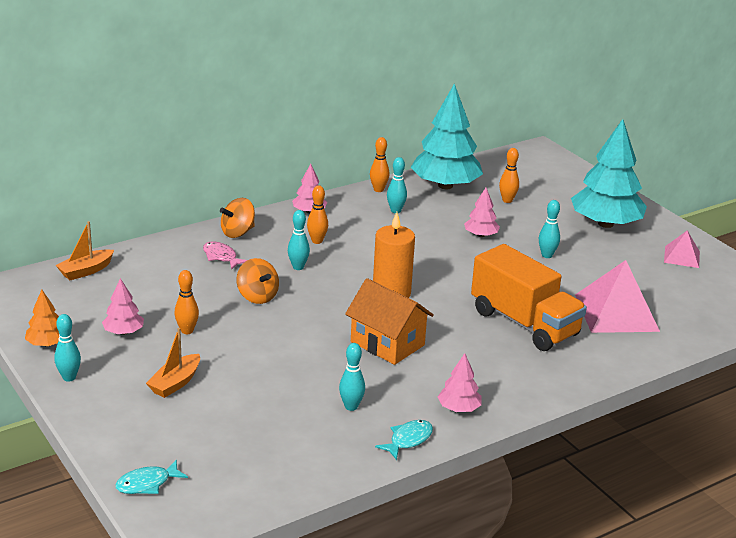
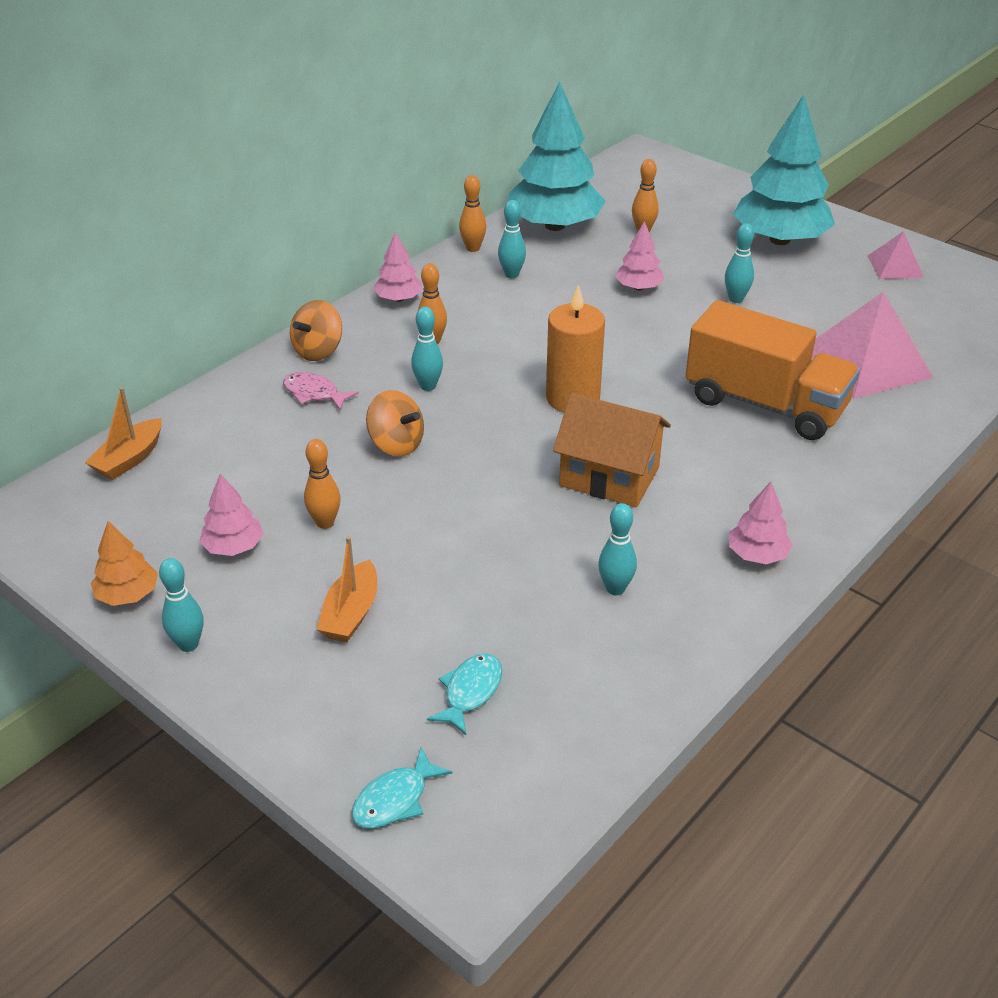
camera: 15 degrees left, 10 degrees up
(408, 440) = (720, 622): turquoise fish -> turquoise fish (470, 692)

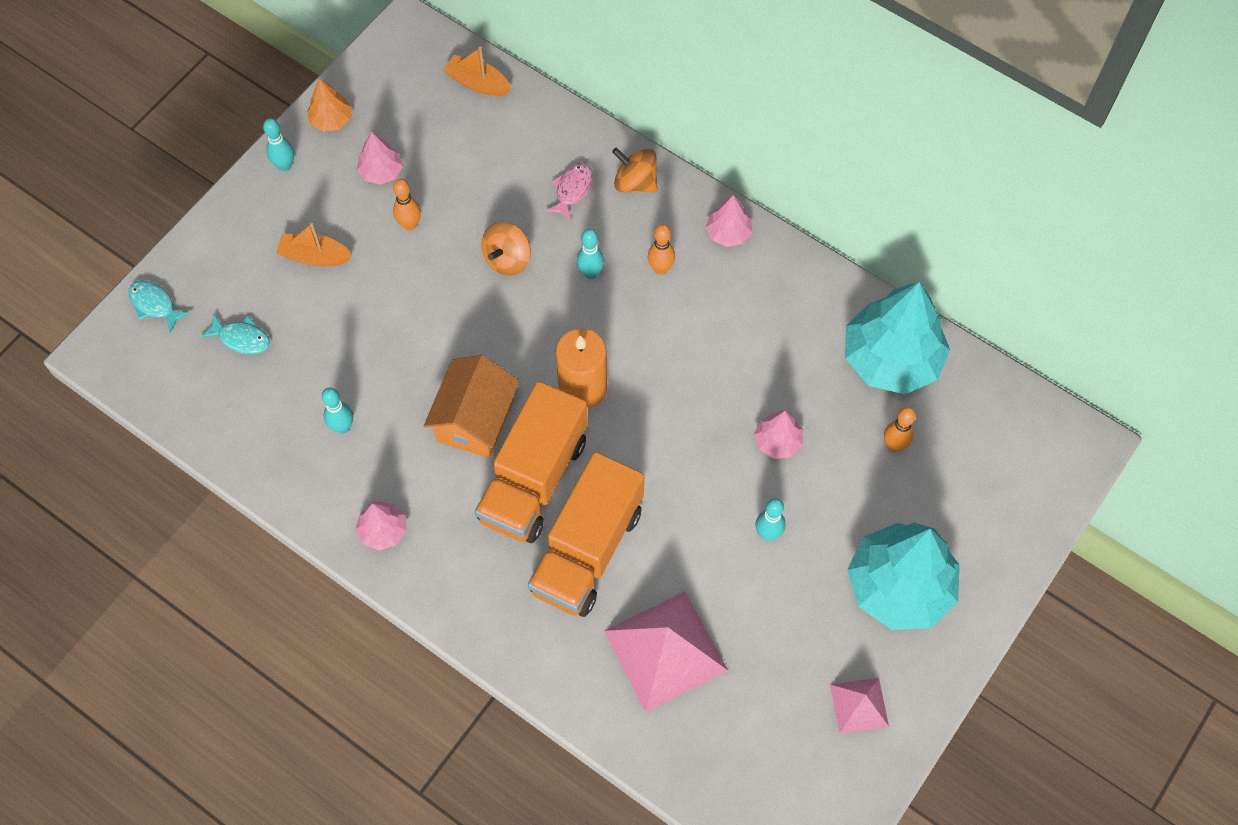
camera: 85 degrees right, 25 degrees up
(473, 248) = (831, 286): orange bowling pin -> none
(511, 274) = (785, 324): turquoise bowling pin -> none
(684, 436) = (534, 479): none -> orange truck

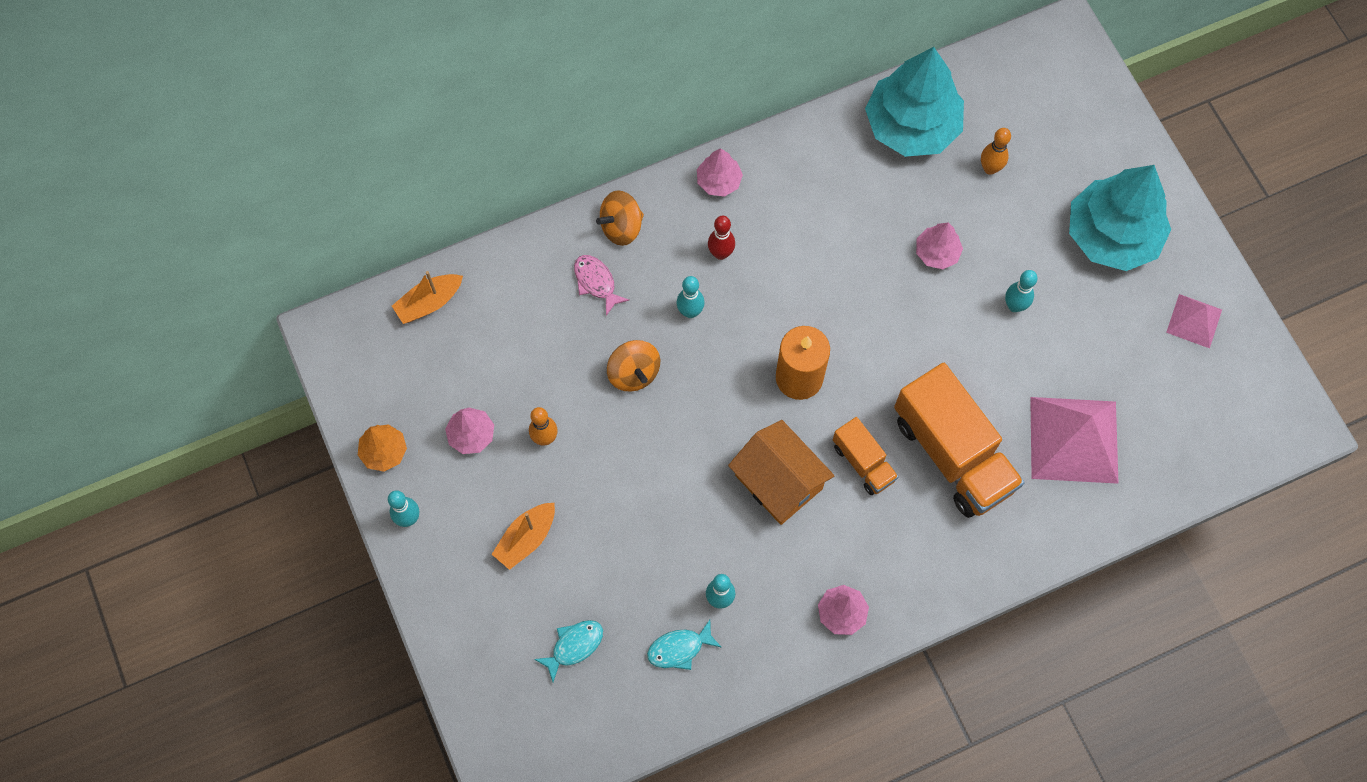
camera: 60 degrees left, 5 degrees up
(154, 304) = (488, 710): turquoise fish -> turquoise fish (679, 648)
(534, 479) = (863, 462): orange truck -> orange truck, size x0.51
(660, 268) = (721, 253): orange bowling pin -> red bowling pin

